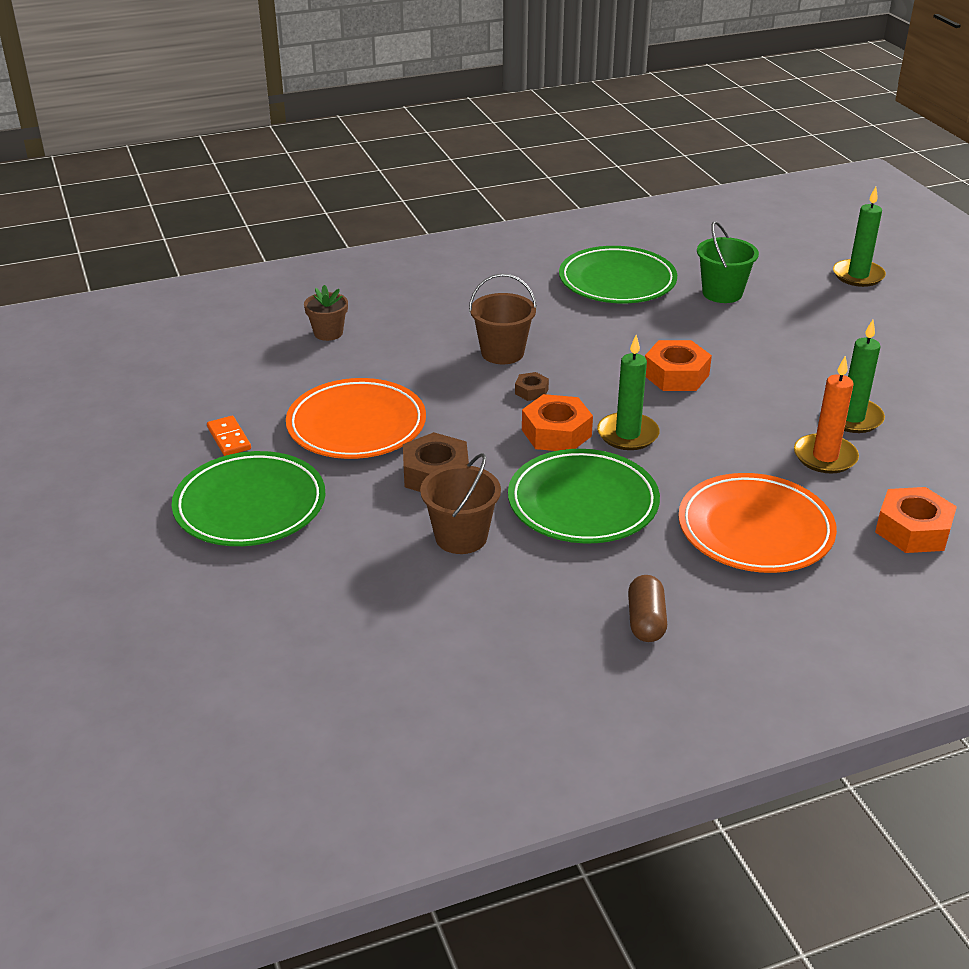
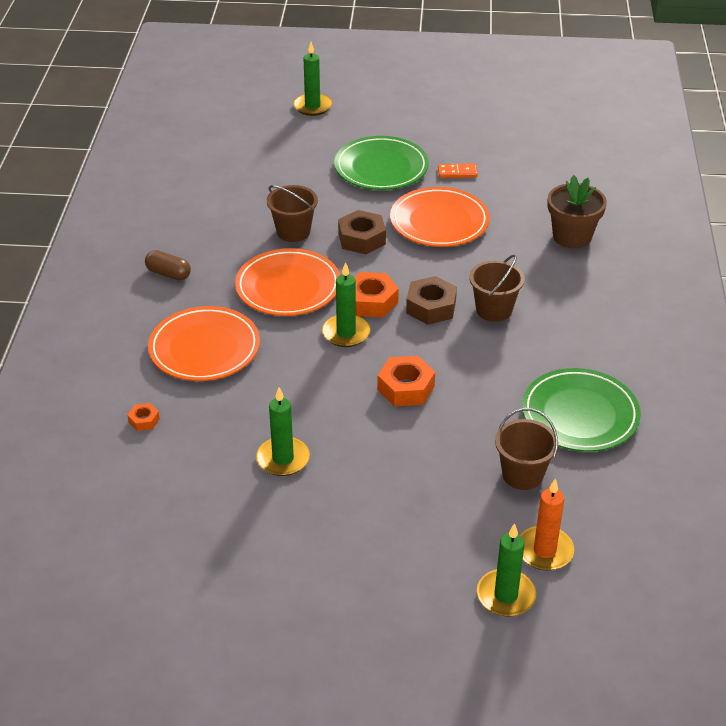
camera: 115 degrees right, 5 degrees up
(85, 633) = (312, 106): none -> green candle
(328, 333) = (572, 237): brown flower pot -> brown flower pot, size x1.64
(531, 391) = (431, 307): brown nut -> brown nut, size x1.92
(583, 503) = (288, 287): green plate -> orange plate
(722, 293) = (522, 474): green bucket -> brown bucket
(825, 457) = (249, 418): orange candle -> orange candle (544, 551)
(912, 530) = (144, 420): orange nut -> orange nut, size x0.52

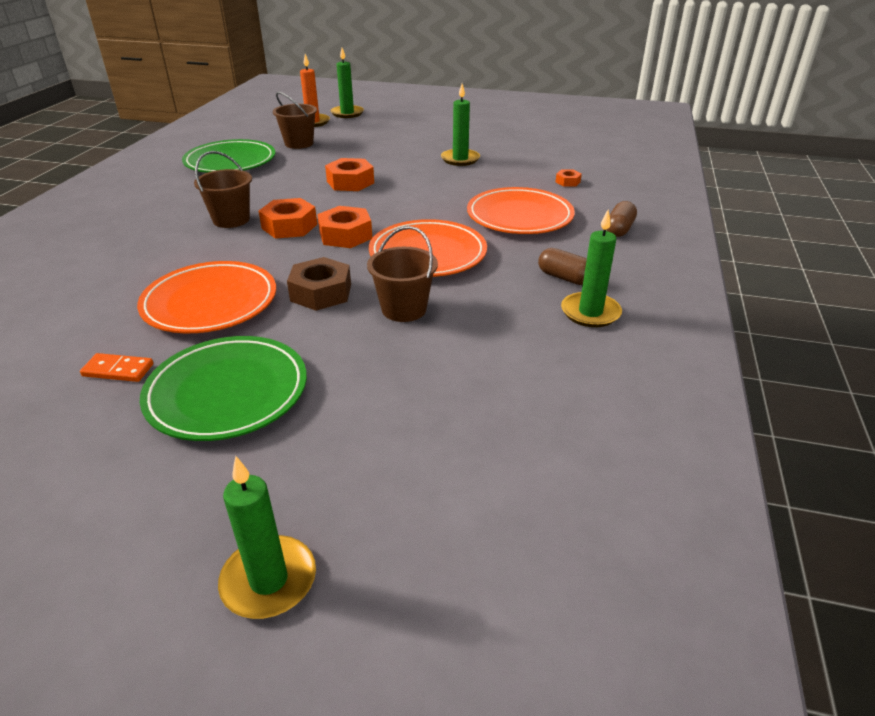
camera: 170 degrees left, 5 degrees down
(105, 340) = (619, 229): none -> brown capsule
(346, 333) = (383, 216): green candle -> green candle (590, 312)
(431, 307) = (289, 226): brown nut -> orange nut
(572, 237) = (74, 271): brown flower pot -> none

